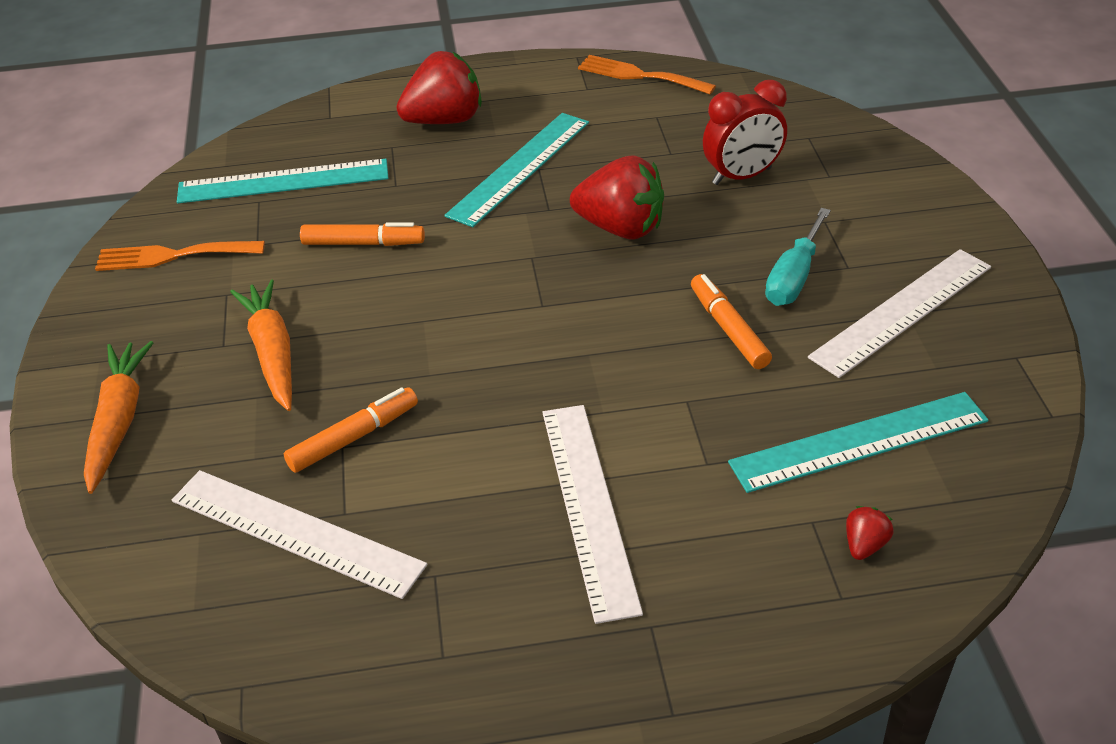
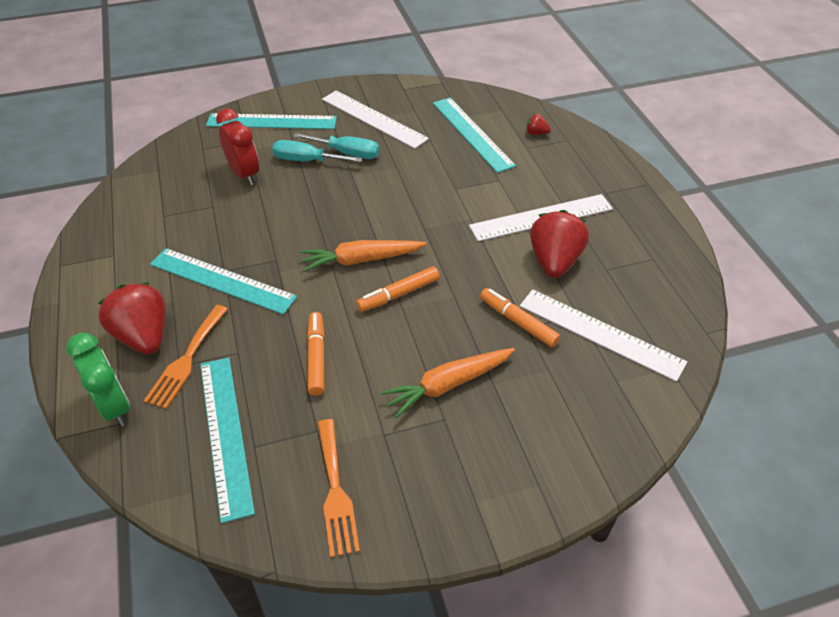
camera: 100 degrees left, 5 degrees up
(119, 421) = (537, 462): orange carrot -> orange carrot (361, 260)
(295, 533) = (600, 333): white ruler -> white ruler turned 75 degrees counterclockwise
(352, 112) = (115, 406): none -> green clock
(620, 228) = (299, 223): red strawberry -> red strawberry (554, 261)
(639, 75) = (102, 227): orange fork -> orange fork (186, 359)
(728, 329) = (395, 175): orange marker -> orange marker (399, 294)
(774, 234) = (307, 160): none -> turquoise screwdriver
(884, 198) = (272, 121): none -> turquoise ruler

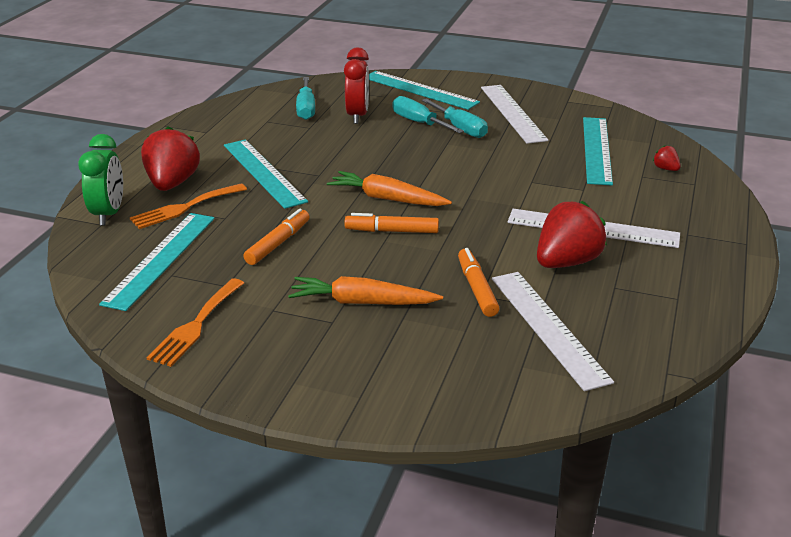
camera: 35 degrees right, 15 degrees down
(187, 185) = (306, 109): none -> turquoise screwdriver

